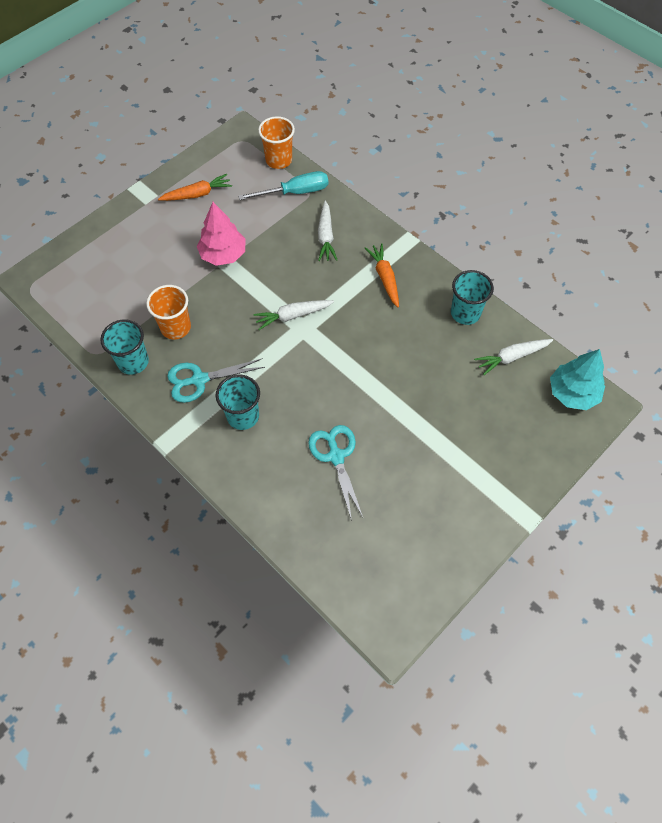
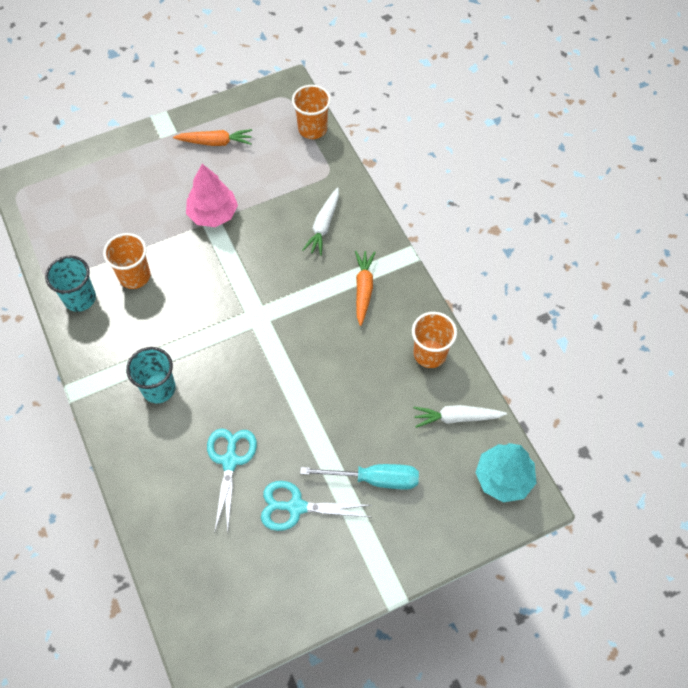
camera: 20 degrees right, 0 degrees up
(199, 380) = (134, 337): turquoise scissors -> turquoise scissors (296, 507)
(293, 316) = (253, 300): white carrot -> none
(295, 192) = (313, 169): turquoise screwdriver -> turquoise screwdriver (374, 479)
(465, 313) = (430, 354): turquoise cup -> orange cup

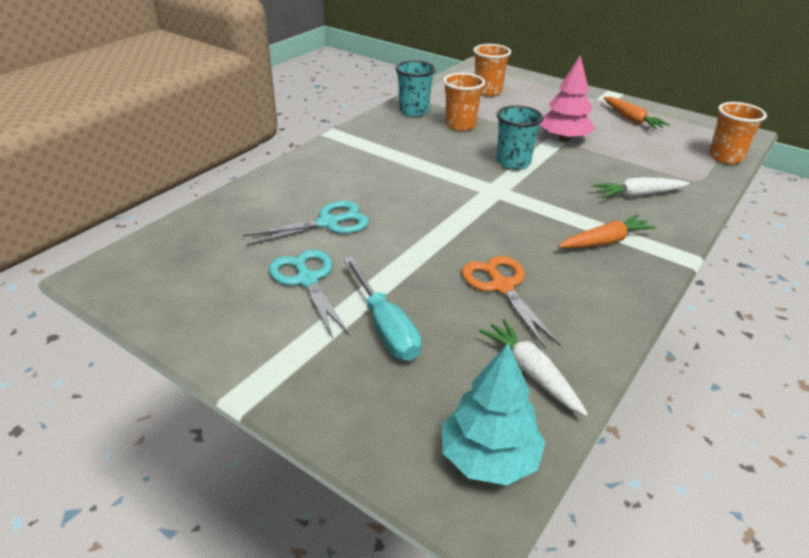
camera: 60 degrees right, 25 degrees down
(159, 388) = (368, 165): turquoise cup -> turquoise cup (513, 162)
(373, 385) = (502, 286): none -> orange scissors
(430, 354) = (590, 317): orange cup -> orange cup (488, 91)

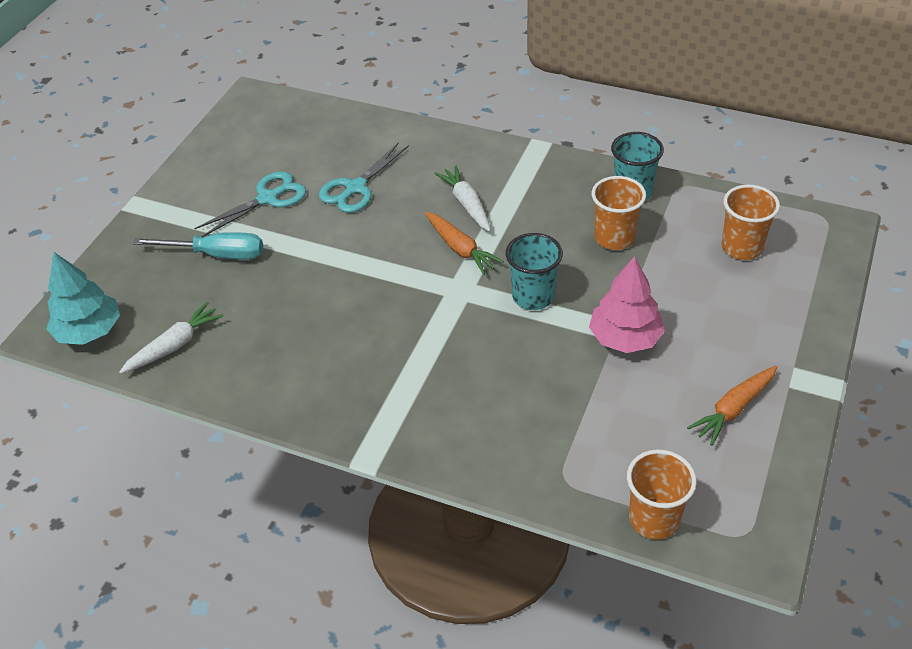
camera: 80 degrees right, 10 degrees up
(328, 223) = (355, 188): turquoise scissors -> turquoise scissors turned 75 degrees clockwise
(385, 327) = (216, 254): turquoise screwdriver -> turquoise screwdriver turned 135 degrees counterclockwise
(502, 286) = (284, 315): orange scissors -> none
(604, 241) = (381, 386): orange carrot -> orange carrot (460, 248)
(638, 195) = (497, 415): white carrot -> white carrot (466, 204)

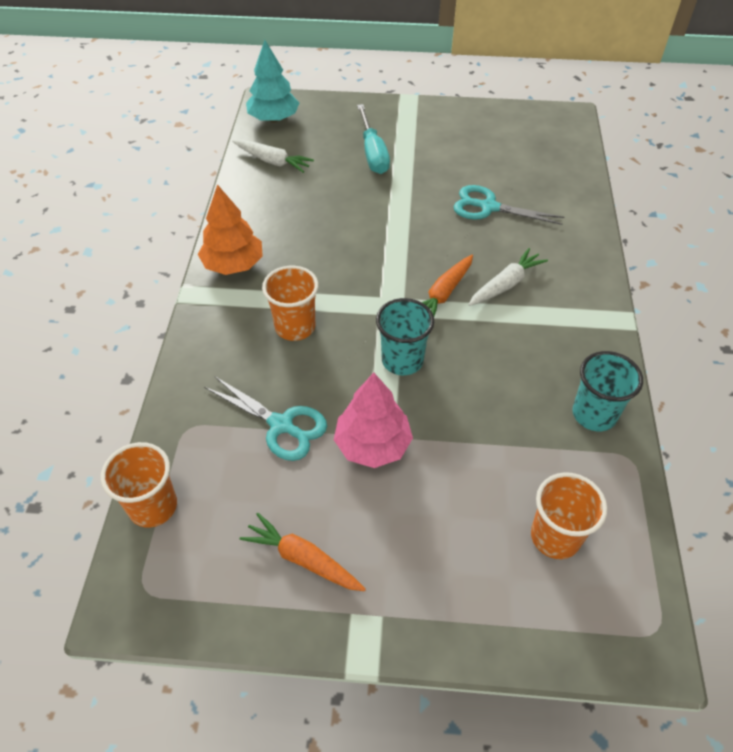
camera: 70 degrees right, 5 degrees up
(268, 198) = (449, 161): turquoise scissors -> turquoise scissors (281, 425)
(339, 409) = (233, 264): none -> orange tree
(614, 238) = (513, 410): orange cup -> orange cup (295, 327)

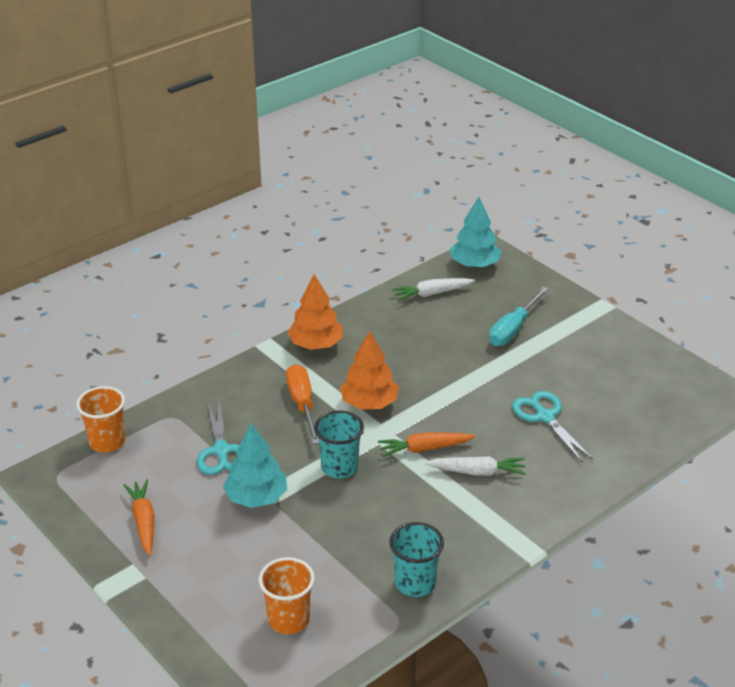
camera: 45 degrees right, 15 degrees down
(272, 161) = (432, 294): white carrot -> white carrot turned 90 degrees clockwise
(295, 327) = (302, 404): orange cup -> orange screwdriver
(348, 286) = (369, 403): none -> orange tree
(372, 444) = (256, 497): pink tree -> turquoise tree

